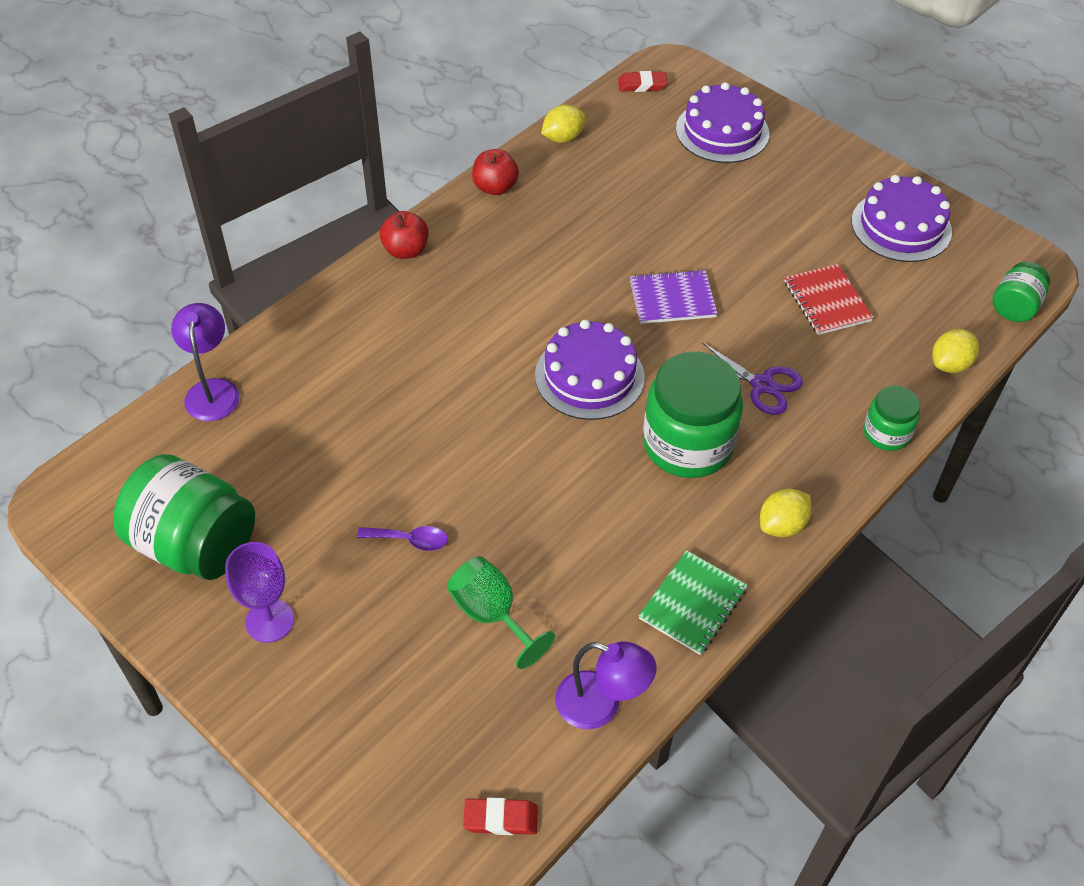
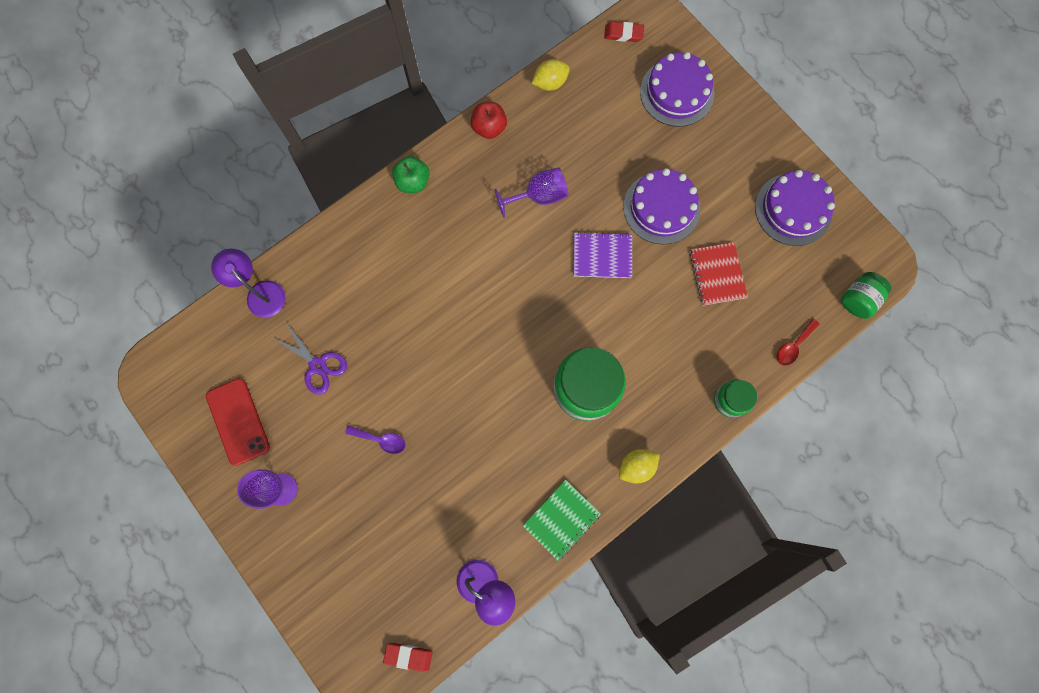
camera: 10 degrees right, 25 degrees up
(195, 544) = (238, 421): green jar -> red phone
(212, 390) = (260, 292): purple lamp -> purple lamp turned 45 degrees counterclockwise
(406, 250) = (413, 182): red apple -> green apple
(491, 614) = (426, 507): green goblet -> none
(574, 247) = (539, 196): none -> purple goblet
(589, 376) = (527, 318): purple cake -> purple cake (661, 208)
(762, 385) = (650, 344): purple scissors -> purple scissors (317, 365)
(950, 364) = (793, 346): yellow lemon -> red spoon

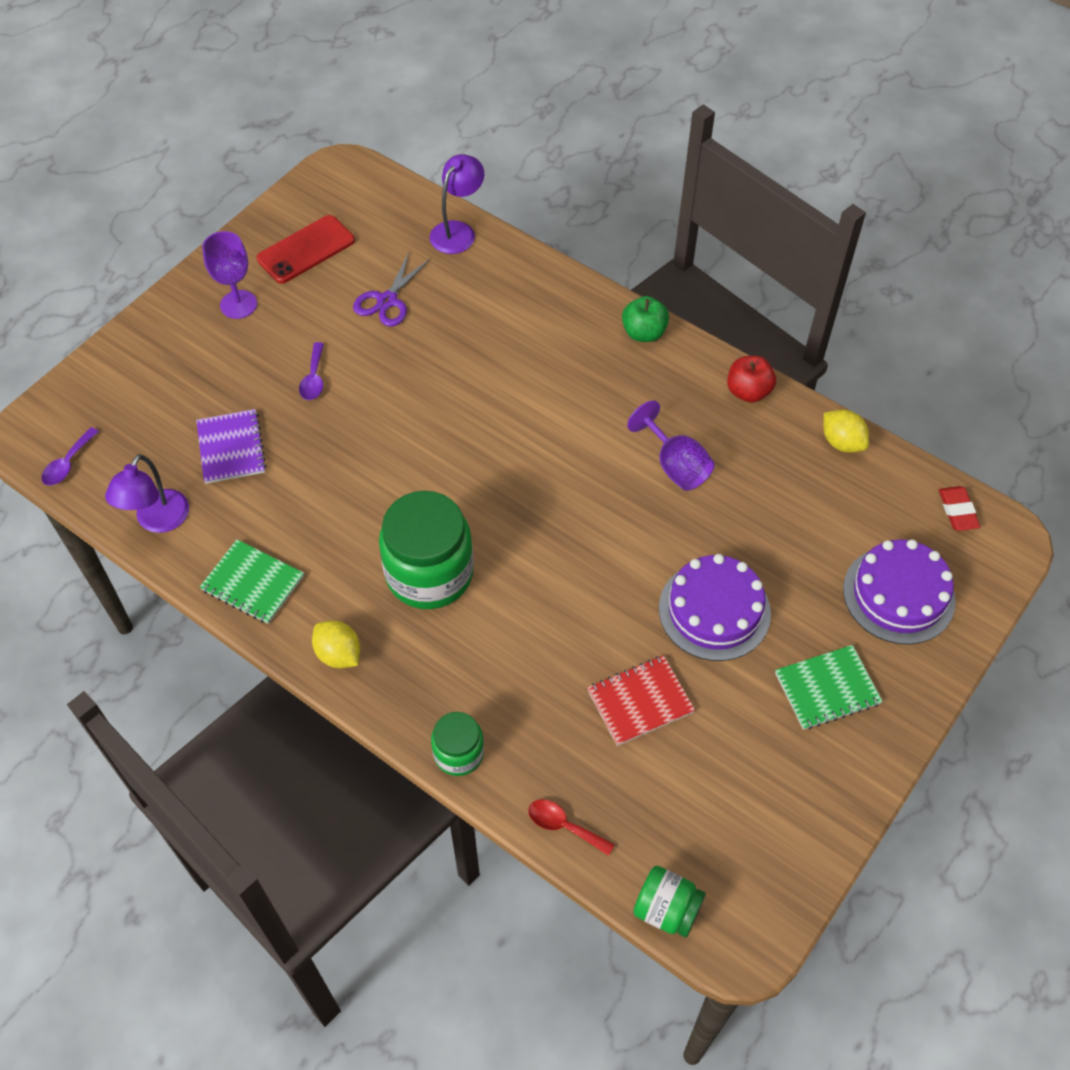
camera: 75 degrees right, 20 degrees down
(408, 656) = (68, 463): red eraser -> purple spoon
(602, 256) = (618, 554): purple notebook -> purple notebook (231, 448)
(733, 159) = (827, 689): none -> green notebook
(793, 209) = (780, 787): purple cake -> none

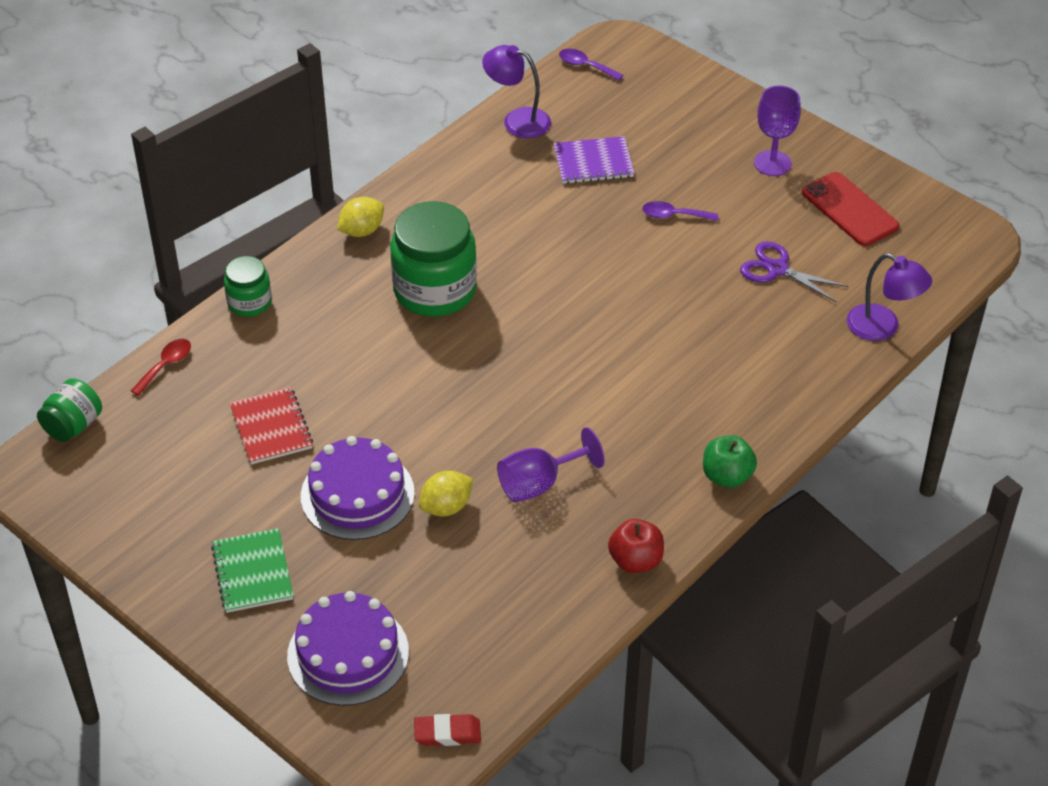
camera: 95 degrees right, 10 degrees down
(253, 583) = (443, 178): green notebook -> none
(842, 442) = (555, 638): yellow lemon -> yellow lemon (446, 507)

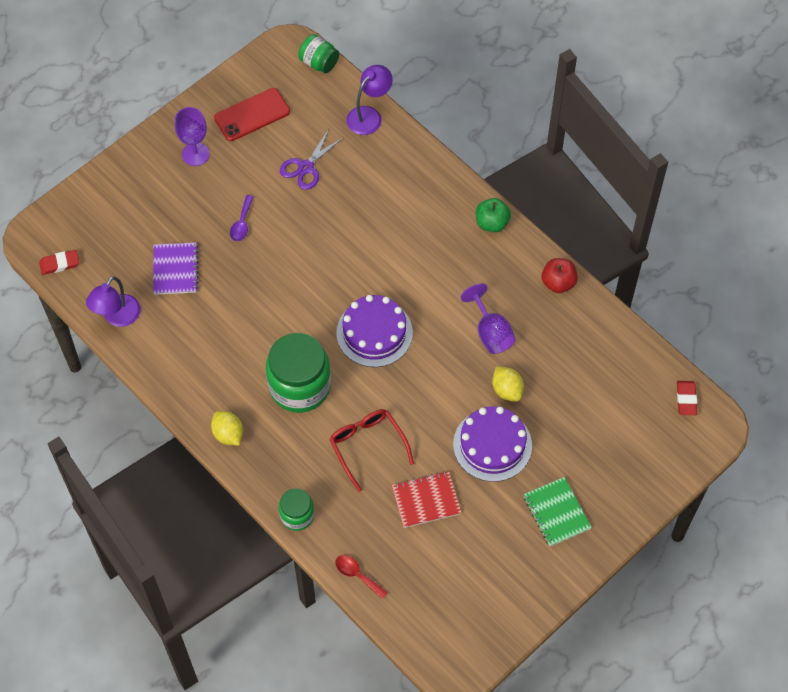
camera: 85 degrees left, 15 degrees up
(73, 425) = (412, 639): green jar -> green jar (319, 63)
(252, 572) = (556, 512): green notebook -> green notebook turned 75 degrees clockwise
(348, 654) = (625, 454): purple cake -> purple cake (374, 333)
(349, 363) = (368, 447): none -> red glasses
(585, 66) = (59, 264): purple spoon -> red eraser

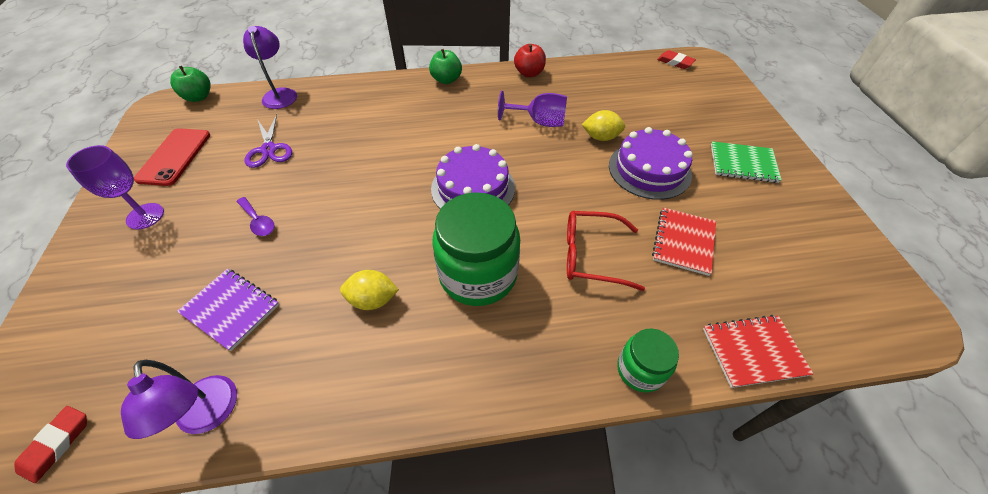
camera: 55 degrees left, 10 degrees down
(228, 434) = (480, 381): yellow lemon -> yellow lemon (373, 300)
(319, 63) = (199, 97): green jar -> green apple
(357, 575) = (753, 351): red spoon -> red notebook

